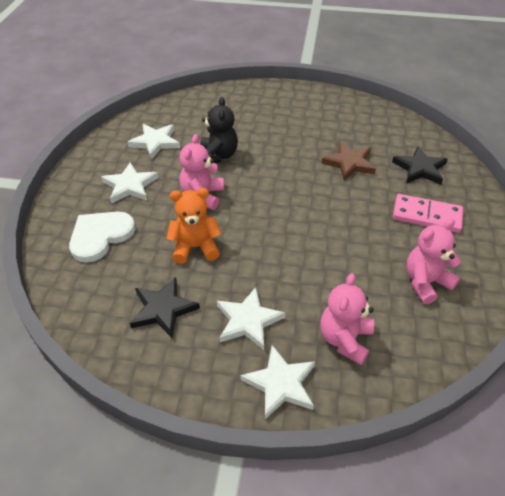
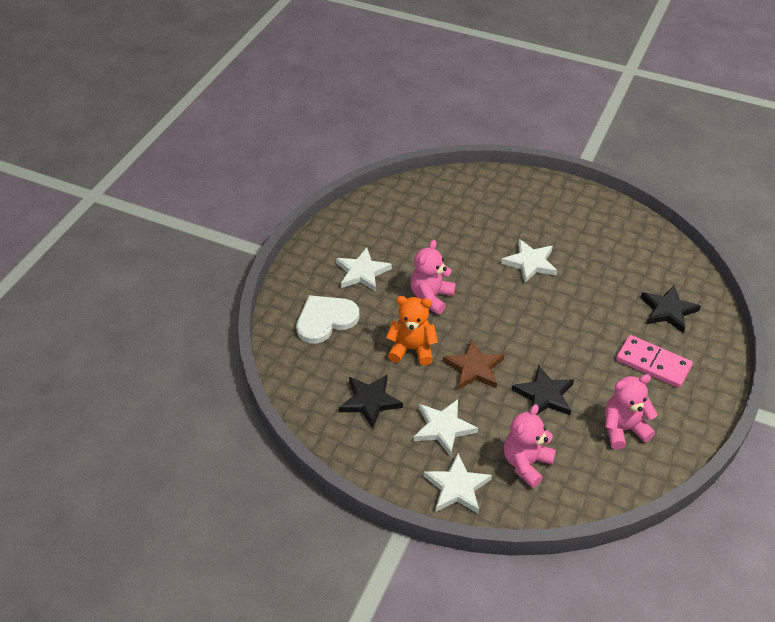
camera: 15 degrees right, 0 degrees up
(155, 142) = (396, 227): white star -> white star (530, 263)
(218, 156) = (457, 255): black teddy bear -> none
(339, 265) = (544, 395): none -> black star
(349, 163) = (593, 290): brown star -> brown star (474, 368)

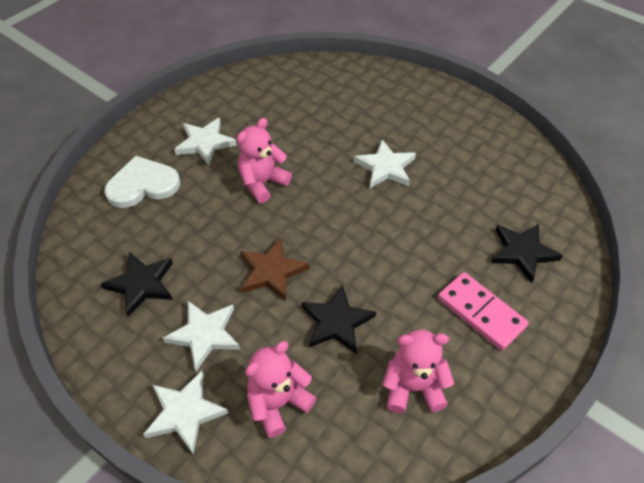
camera: 15 degrees right, 5 degrees up
(412, 349) = (215, 235): orange teddy bear -> none

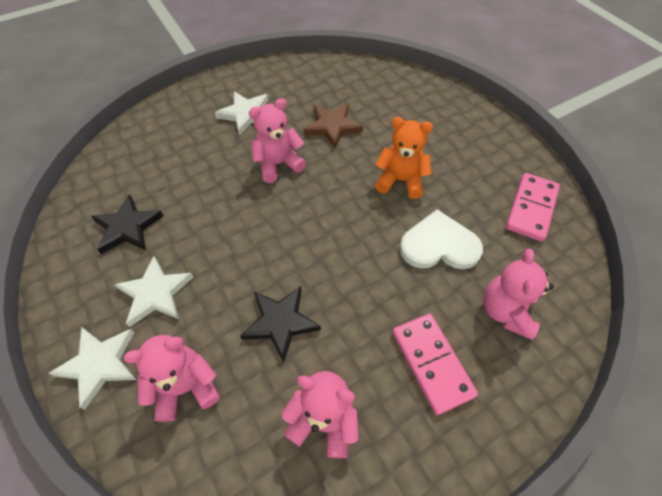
camera: 20 degrees right, 5 degrees up
(143, 185) = (175, 137): white heart -> white heart (439, 245)
(272, 271) = (245, 251): brown star -> brown star (332, 127)
(385, 167) = (400, 181): white star -> orange teddy bear
(508, 161) = (531, 208): none -> pink domino
(522, 252) = (506, 311): black star -> pink teddy bear

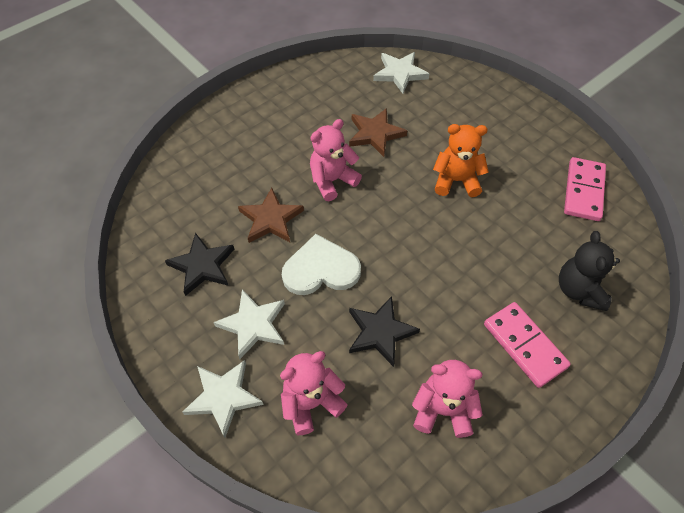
camera: 10 degrees left, 0 degrees up
(207, 192) = (270, 219): none -> brown star
(246, 114) = (283, 132): white star -> white star (400, 73)
(439, 245) = (507, 238): white heart -> white heart (320, 269)
(506, 311) = (579, 290): pink teddy bear -> black teddy bear

